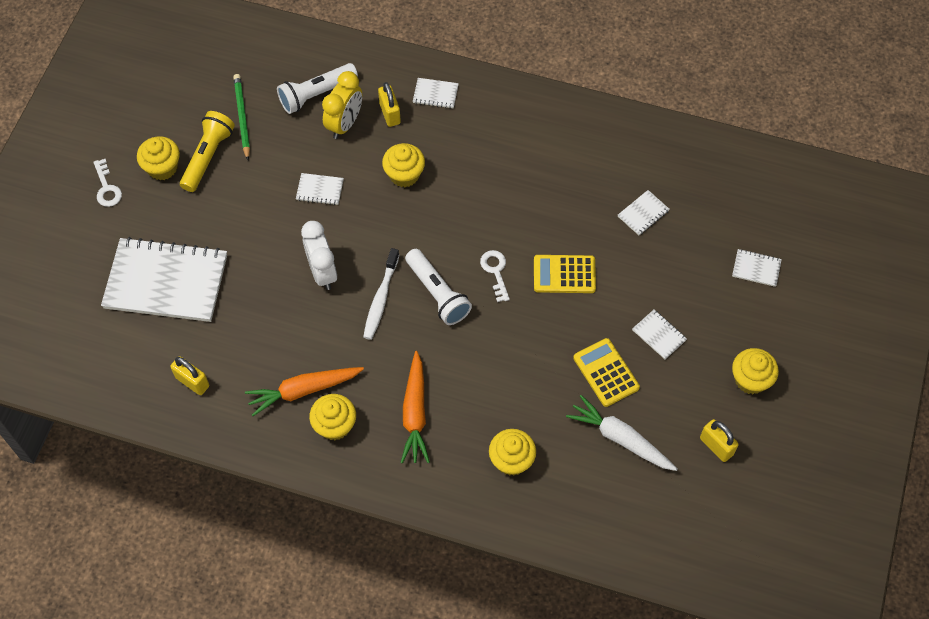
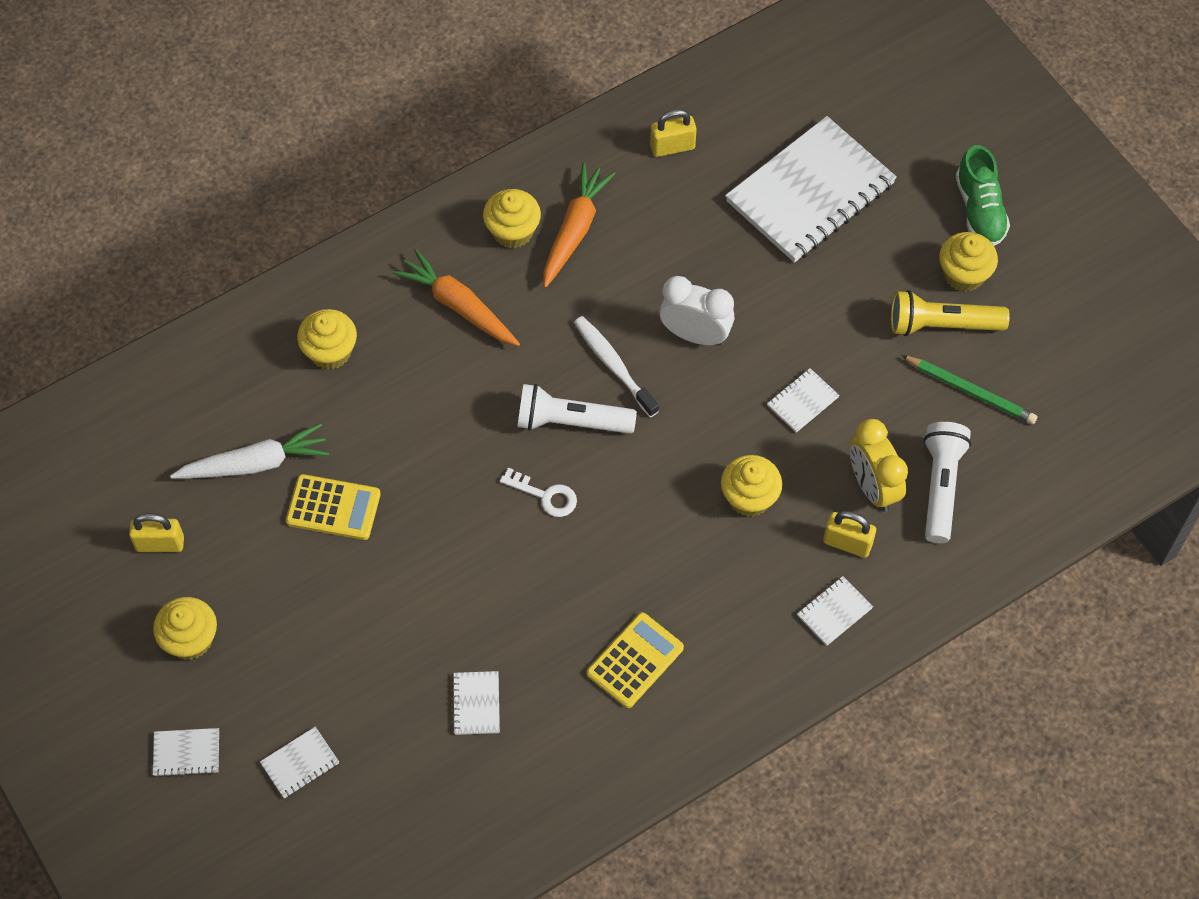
camera: 130 degrees right, 0 degrees up
(107, 188) = (979, 210): white key -> green shoe
(208, 157) = (942, 325): yellow flashlight -> yellow flashlight turned 120 degrees clockwise
(564, 274) = (479, 560): yellow calculator -> yellow calculator (635, 661)
(659, 335) = (323, 594): white notebook -> white notebook (186, 753)

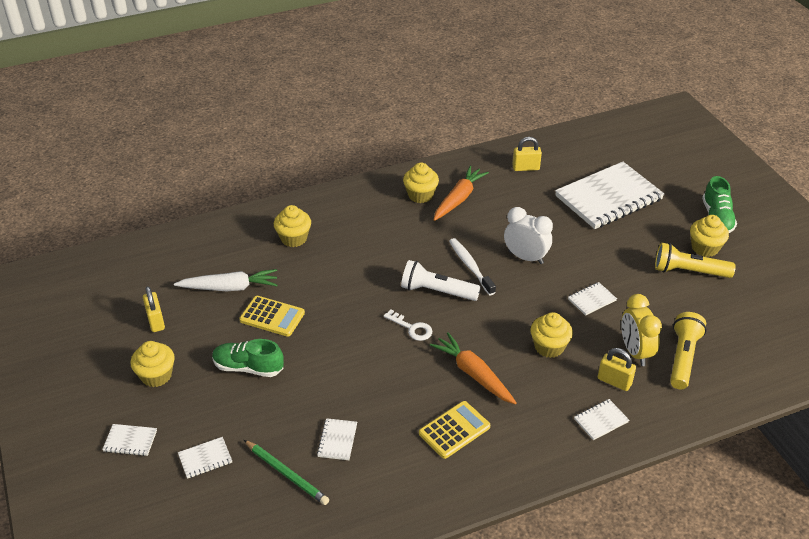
camera: 10 degrees right, 20 degrees down
(160, 544) = (156, 321): yellow padlock -> yellow padlock turned 60 degrees clockwise
(321, 604) = (248, 367): none -> green shoe
(459, 306) = (379, 226): orange carrot -> orange carrot (473, 374)
(941, 486) = (683, 358): white flashlight -> yellow flashlight
(970, 391) = (706, 308): green pencil -> green pencil (286, 474)

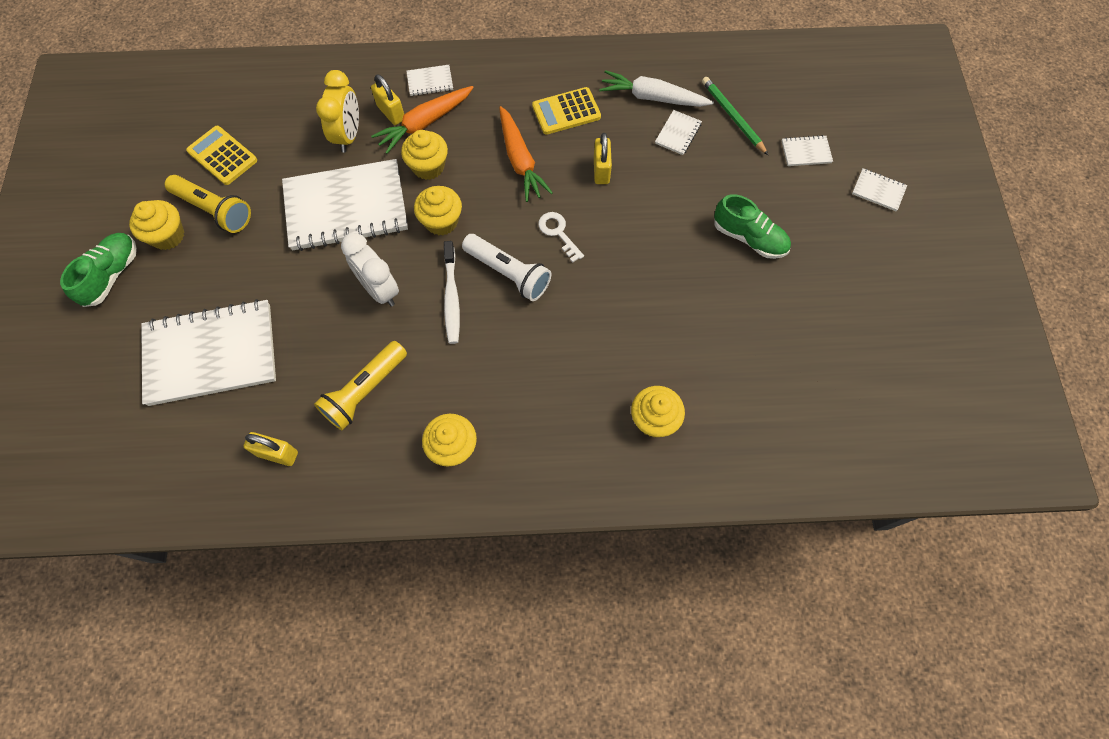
camera: 160 degrees left, 25 degrees up
(156, 321) = (848, 334): yellow padlock -> yellow padlock (601, 170)
(156, 375) = (850, 258): yellow cupcake -> yellow cupcake (441, 221)
(229, 287) = (753, 359): white carrot -> white carrot (652, 97)
(272, 317) = (710, 297): yellow calculator -> yellow calculator (222, 156)
(458, 199) = (405, 421): orange carrot -> orange carrot (425, 123)
(591, 300) = (346, 208): white notebook -> white notebook, size x2.47
(683, 358) = (308, 116): yellow flashlight -> yellow flashlight (365, 391)

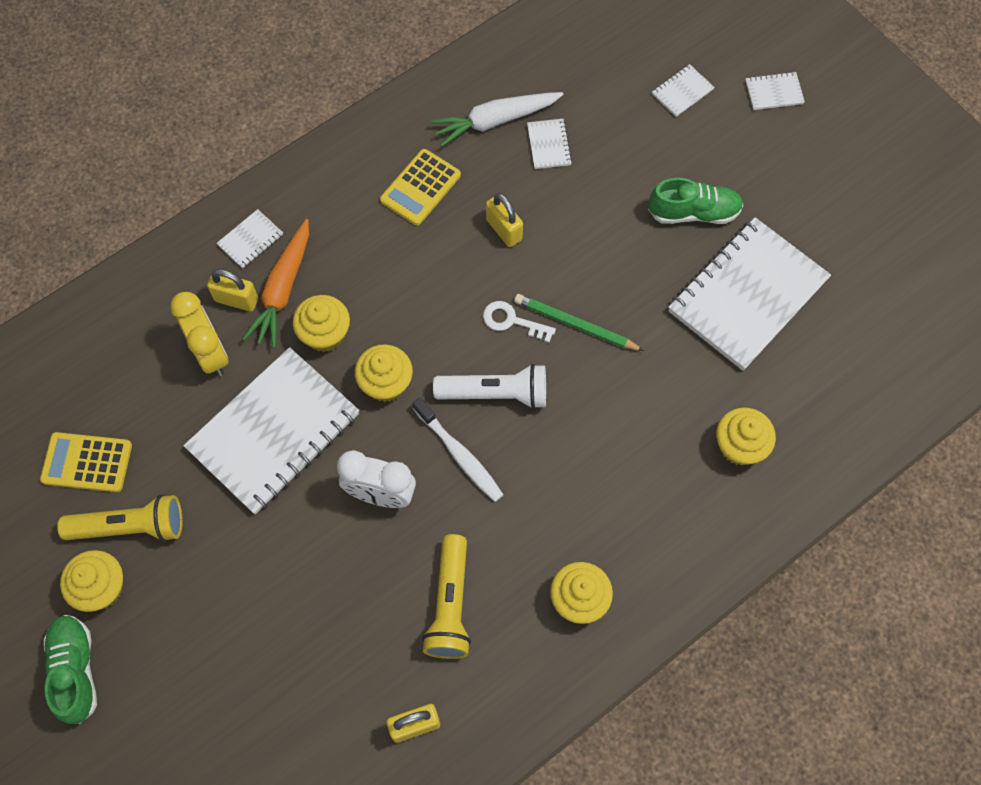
camera: 35 degrees left, 0 degrees up
(211, 354) = (260, 676): white notebook -> white notebook (747, 295)
(520, 160) = (414, 269): orange carrot -> none
(733, 117) = (588, 95): green pencil -> green pencil (576, 324)

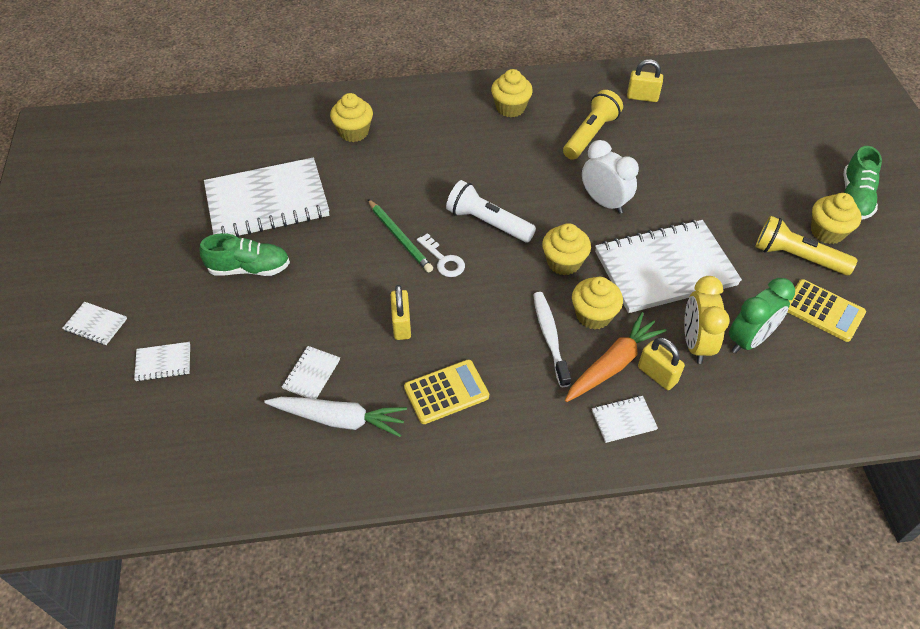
camera: 150 degrees left, 15 degrees down
(158, 384) = (749, 340): none -> green clock
(459, 455) = (536, 200): white toothbrush -> white toothbrush (550, 337)
(693, 212) = (249, 268): green shoe -> green shoe turned 150 degrees clockwise

